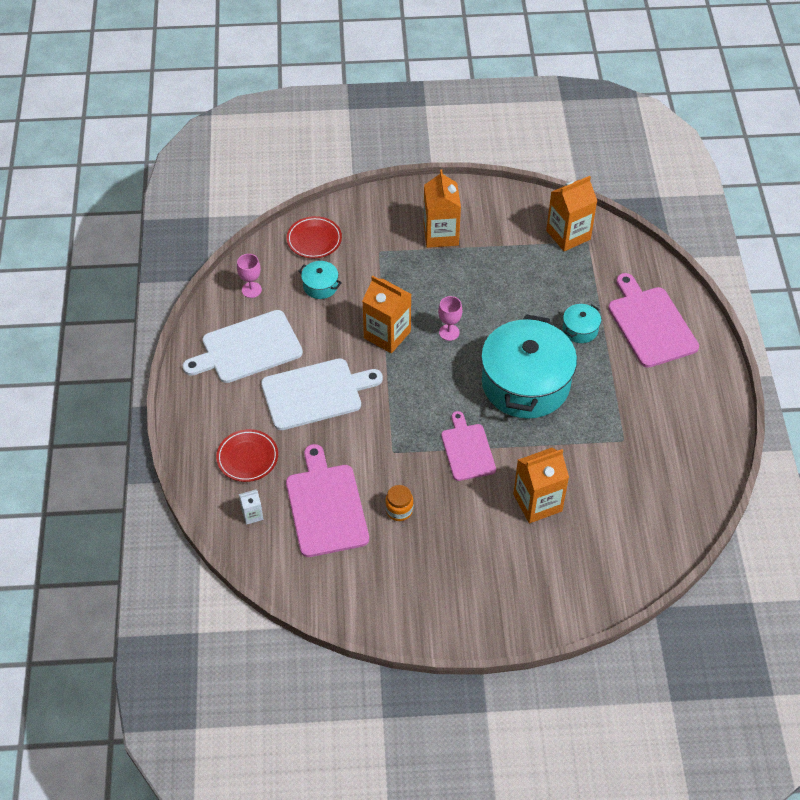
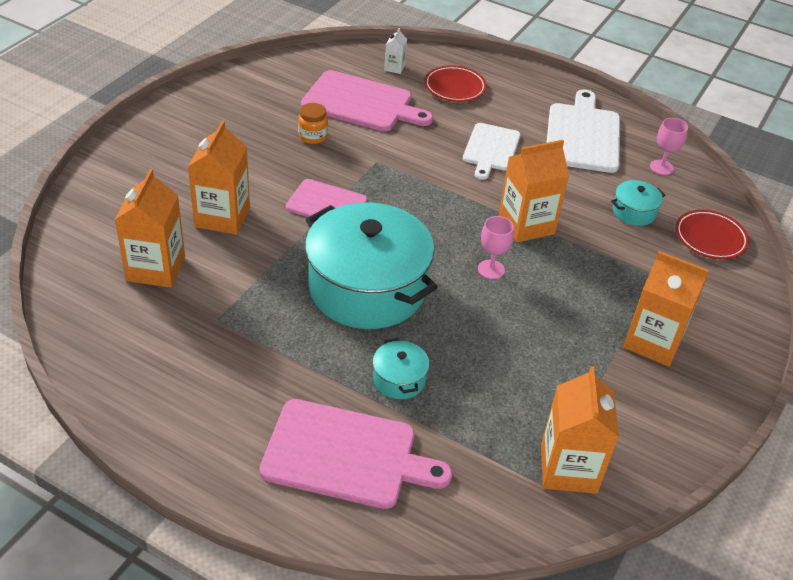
camera: 120 degrees right, 10 degrees down
(315, 393) = (491, 149): white cutting board -> white cutting board, size x0.65
(617, 503) = (156, 268): none -> orange carton

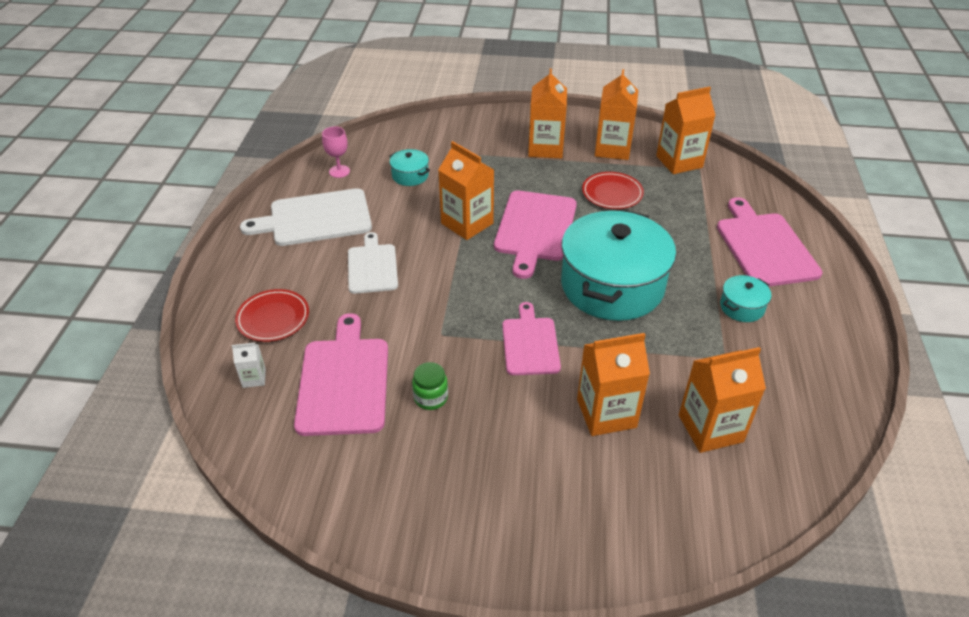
camera: 110 degrees left, 0 degrees up
(313, 136) = (431, 398): orange jar -> green jar
(399, 379) = (682, 243): turquoise pot -> turquoise pot (742, 307)
(491, 149) = (372, 266): white cutting board -> white cutting board turned 90 degrees counterclockwise
(491, 269) = (535, 229): pink goblet -> pink cutting board
(628, 409) = (612, 149): none -> orange carton
(710, 238) = (416, 139): red plate -> red plate (612, 194)

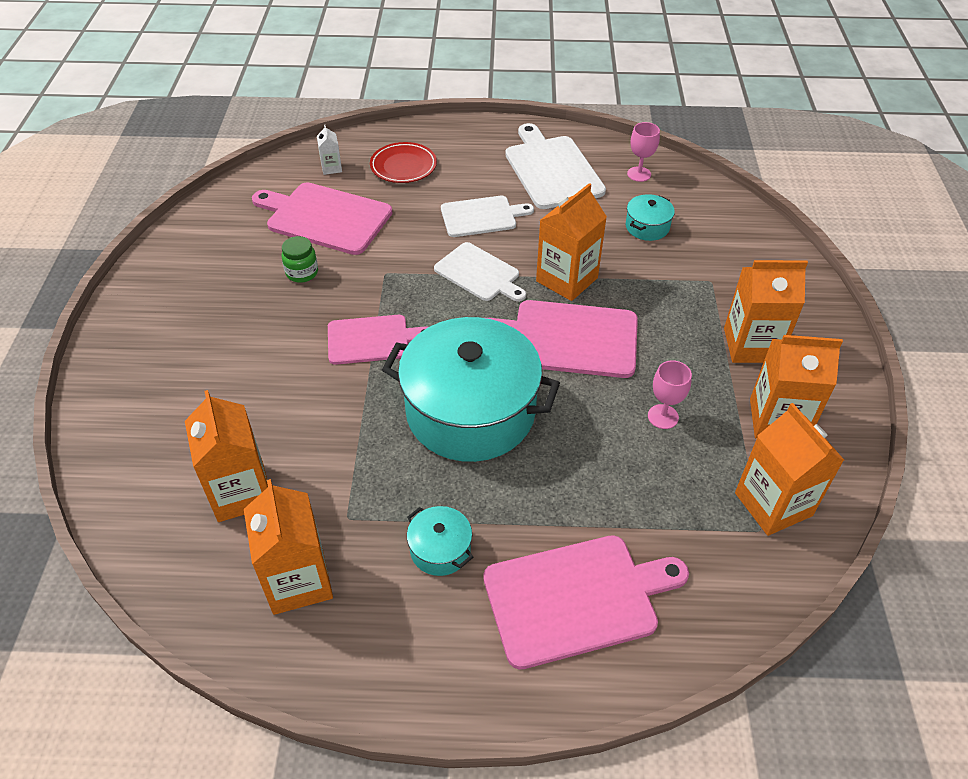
camera: 85 degrees right, 5 degrees up
(344, 381) = (325, 217): pink cutting board -> pink cutting board turned 150 degrees counterclockwise
(452, 272) = (479, 273): none -> white cutting board
(606, 413) = (271, 401): orange carton -> orange carton (298, 581)
(612, 194) = (663, 416): red plate -> pink goblet

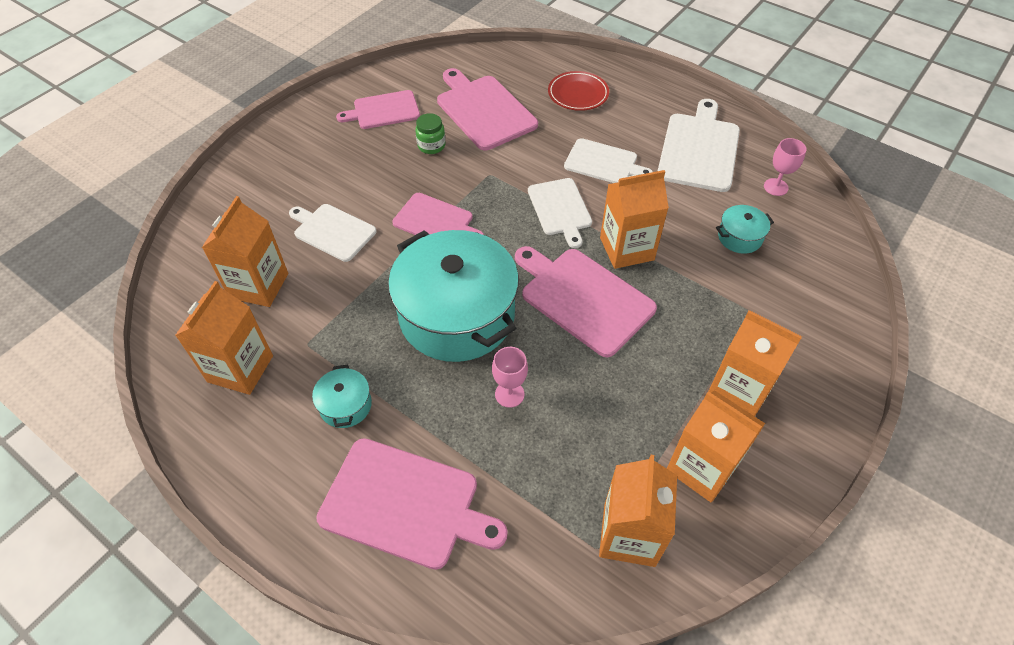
camera: 35 degrees right, 5 degrees up
(218, 261) = (383, 110): none -> pink cutting board
(273, 400) = (332, 231): none -> white cutting board
(331, 168) = (522, 72): white carton -> none
(663, 416) = (603, 405): pink goblet -> pink goblet (509, 394)

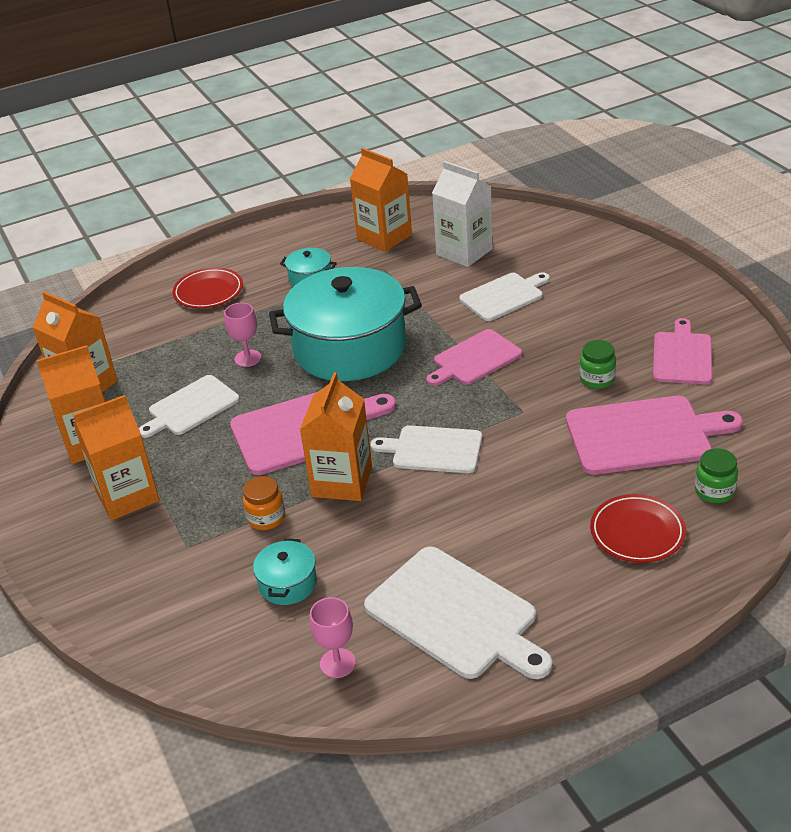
camera: 120 degrees right, 15 degrees down
(259, 285) = (464, 252): orange carton -> white carton
(405, 504) = (208, 292): pink cutting board -> red plate
(522, 72) = (714, 491): none -> green jar
(603, 163) = (485, 510): white cutting board -> white cutting board (191, 407)
(693, 278) = (266, 518): none -> orange jar

